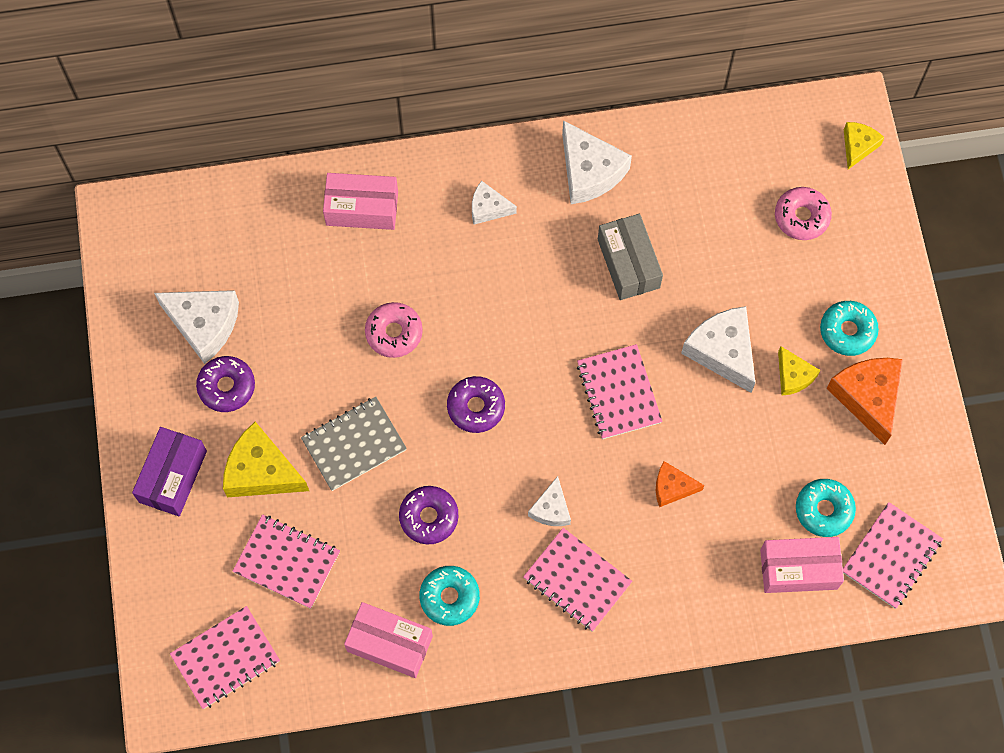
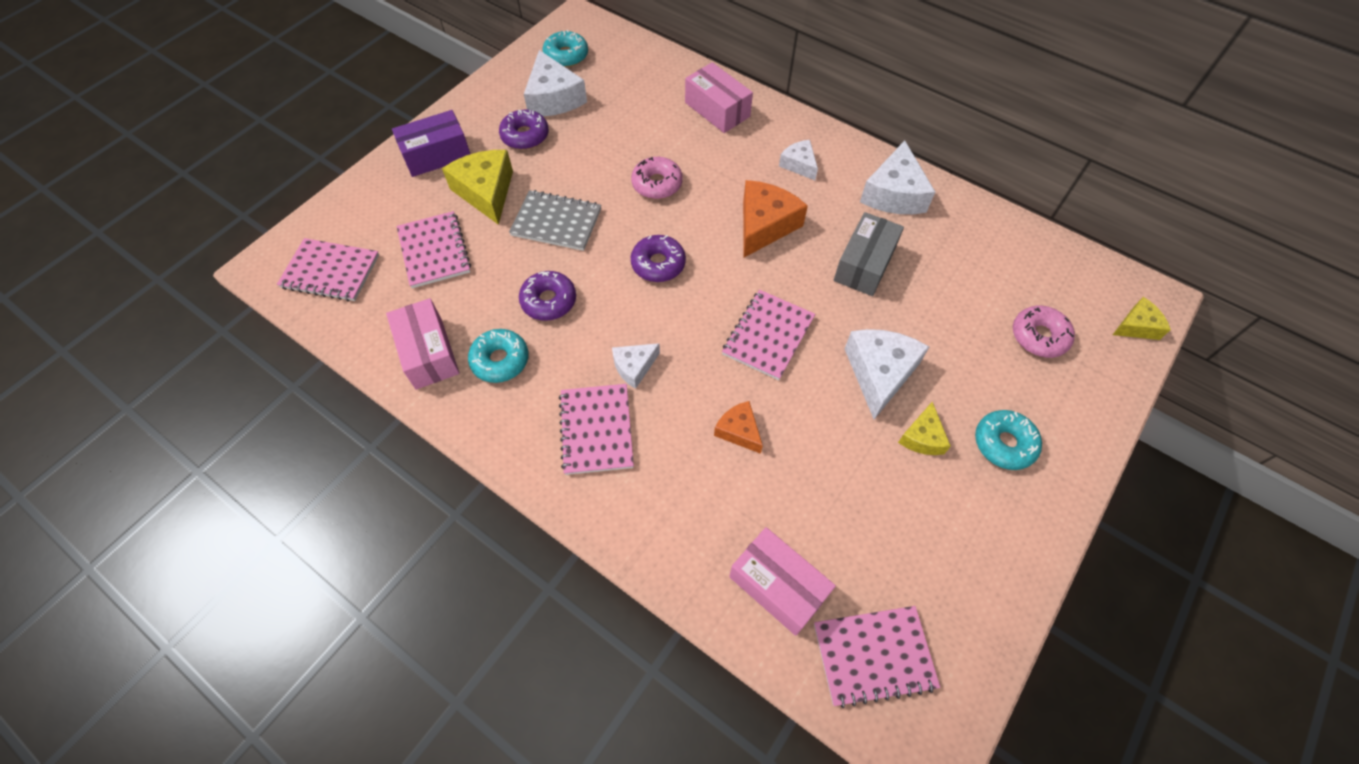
camera: 45 degrees right, 10 degrees down
(824, 510) = (848, 559): turquoise donut -> turquoise donut (566, 56)
(868, 397) = (975, 507): orange cheese -> orange cheese (765, 225)

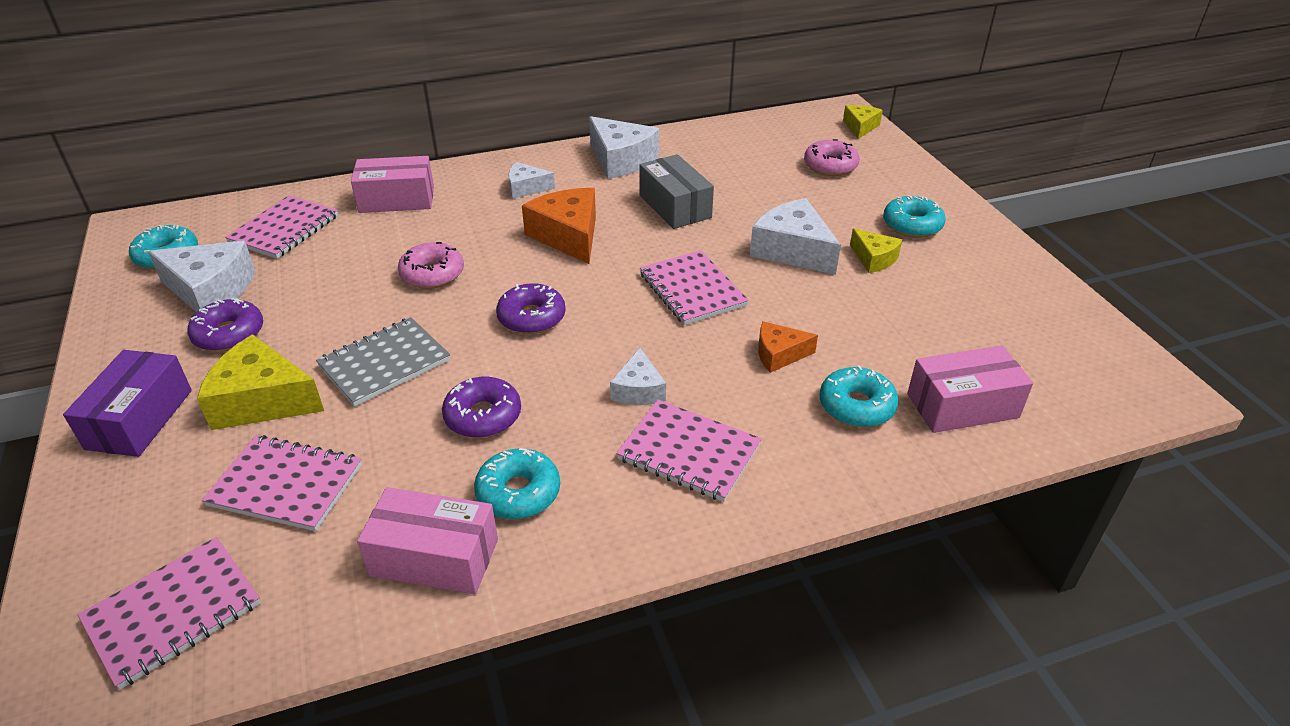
camera: 55 degrees left, 20 degrees down
(720, 510) = (856, 406): none -> turquoise donut
(873, 656) = (1064, 381): pink notebook -> pink notebook (284, 229)

